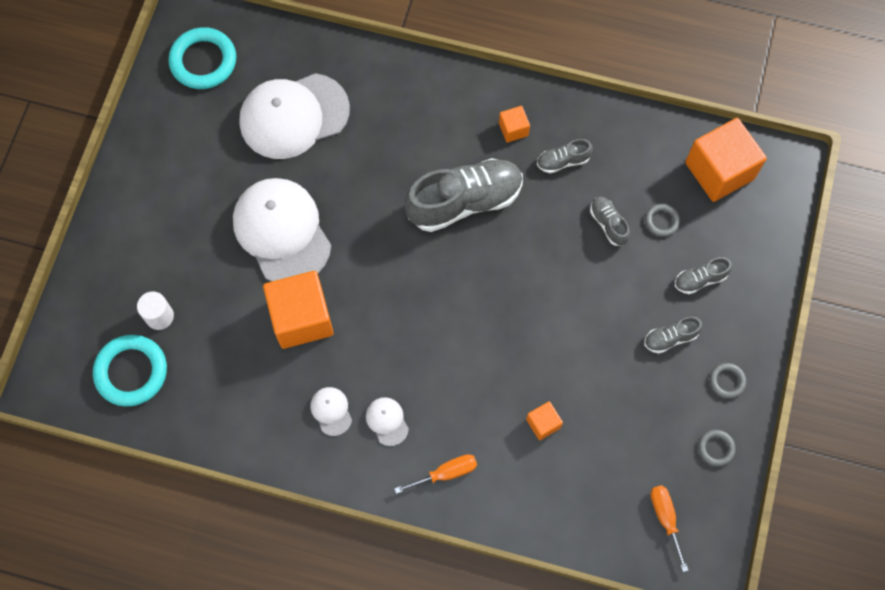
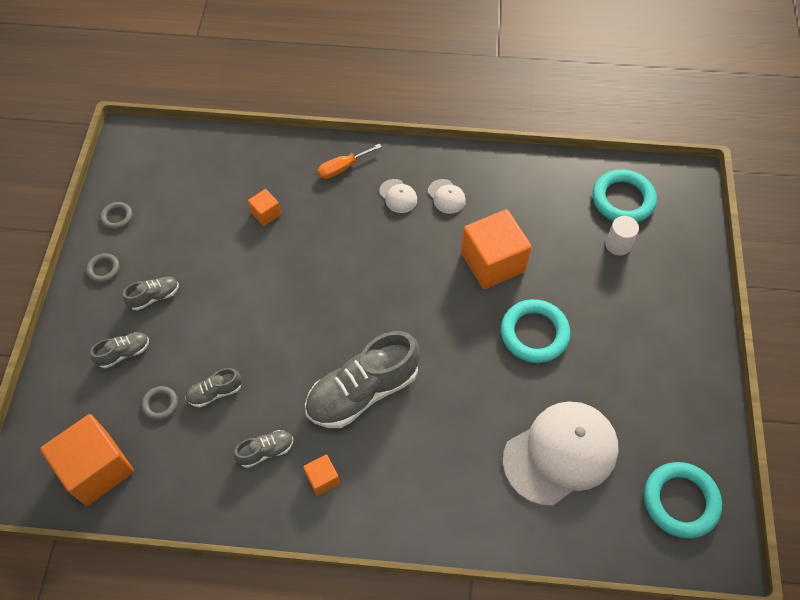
camera: 170 degrees right, 10 degrees down
(282, 232) = (534, 333): white cap -> turquoise ring
(608, 224) = (215, 392): grey shoe -> grey shoe turned 105 degrees clockwise
(665, 518) = (161, 163): orange screwdriver -> none

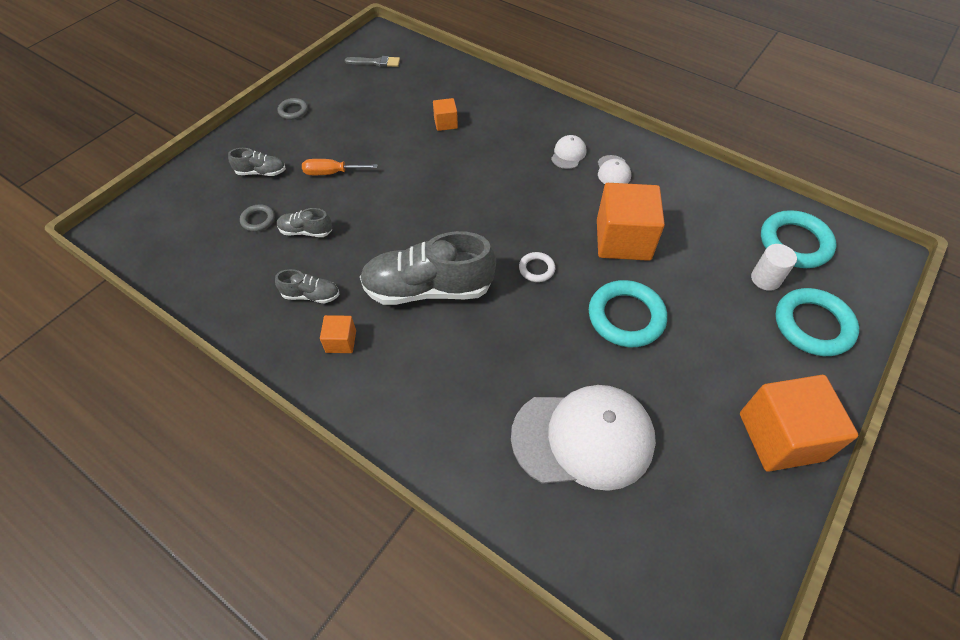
camera: 30 degrees right, 5 degrees down
(97, 468) = (175, 243): orange cube -> orange cube (781, 436)
(117, 217) = (330, 82): grey ring -> none
(147, 173) = (375, 62): none -> grey brush
(154, 297) = (314, 144): grey shoe -> none
(342, 168) = (533, 116): orange screwdriver -> orange screwdriver (331, 173)
(398, 196) = (568, 154): white cap -> white cap turned 150 degrees counterclockwise
(440, 326) = (536, 269): none -> white ring
(680, 501) = (691, 559): turquoise ring -> turquoise ring (813, 325)

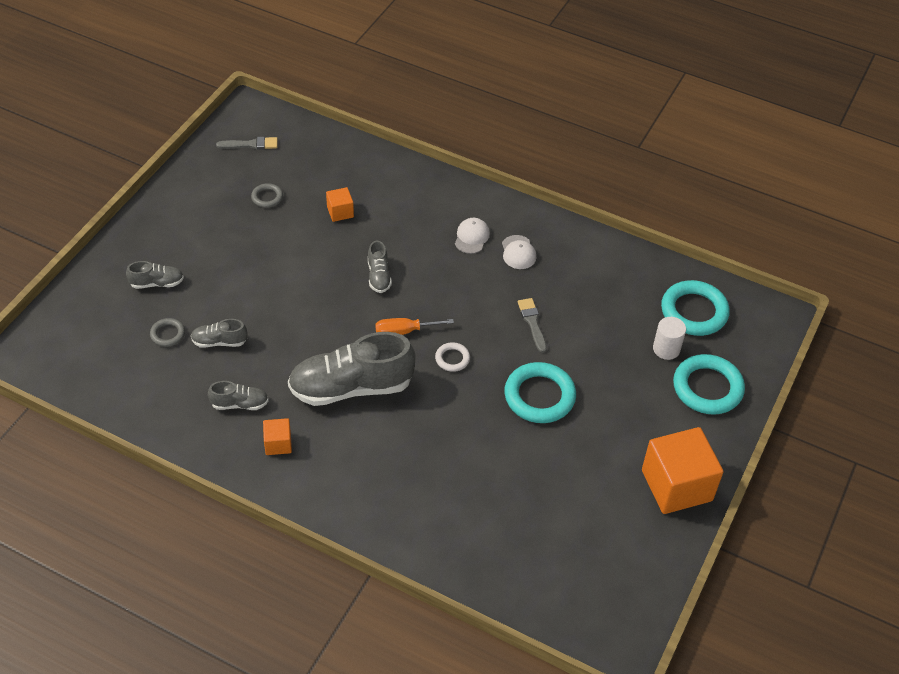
camera: 10 degrees left, 5 degrees down
(293, 111) = (173, 210): grey ring -> grey ring (267, 197)
(331, 173) = (231, 278): orange screwdriver -> orange screwdriver (404, 331)
(473, 182) = (379, 276): none -> grey shoe
(583, 438) = (509, 504): white cap -> none
(623, 240) = (532, 323): orange cube -> grey brush

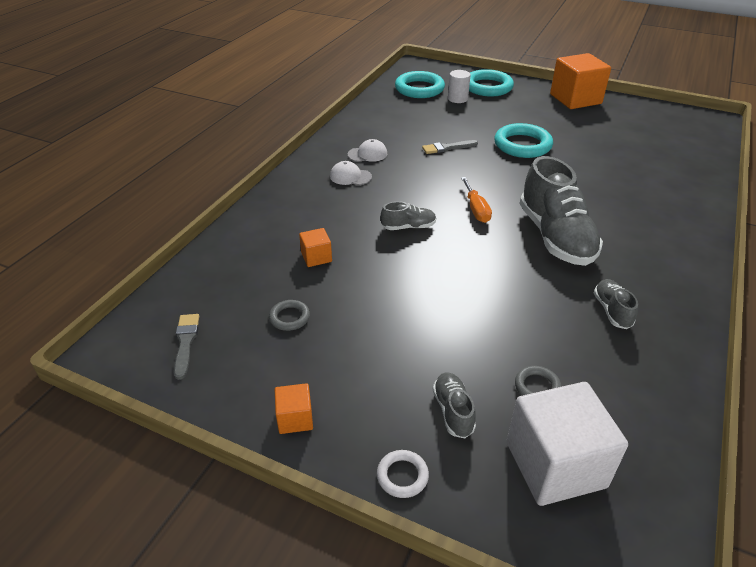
camera: 90 degrees left, 10 degrees down
(101, 330) = (555, 464): none -> white cube
(219, 342) = (532, 336): grey shoe -> none
(278, 444) = (646, 278): orange cube -> orange cube (295, 418)
(452, 359) = (499, 184): white ring -> white ring (402, 476)

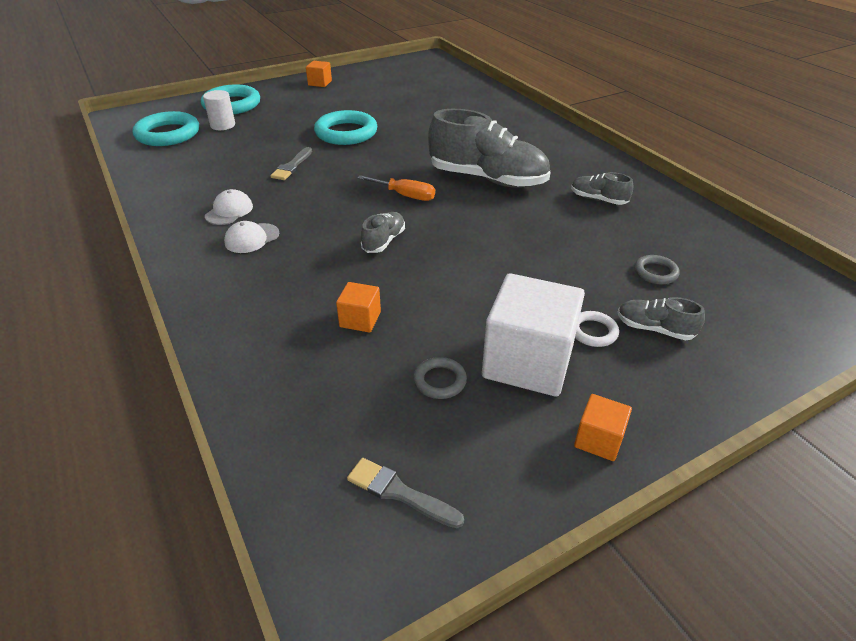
camera: 55 degrees left, 0 degrees up
(402, 476) = (714, 394): white ring -> white ring (593, 332)
(555, 464) = (742, 304): white cube -> white cube (528, 362)
(575, 99) = (320, 83): orange cube -> orange cube, size x0.47

